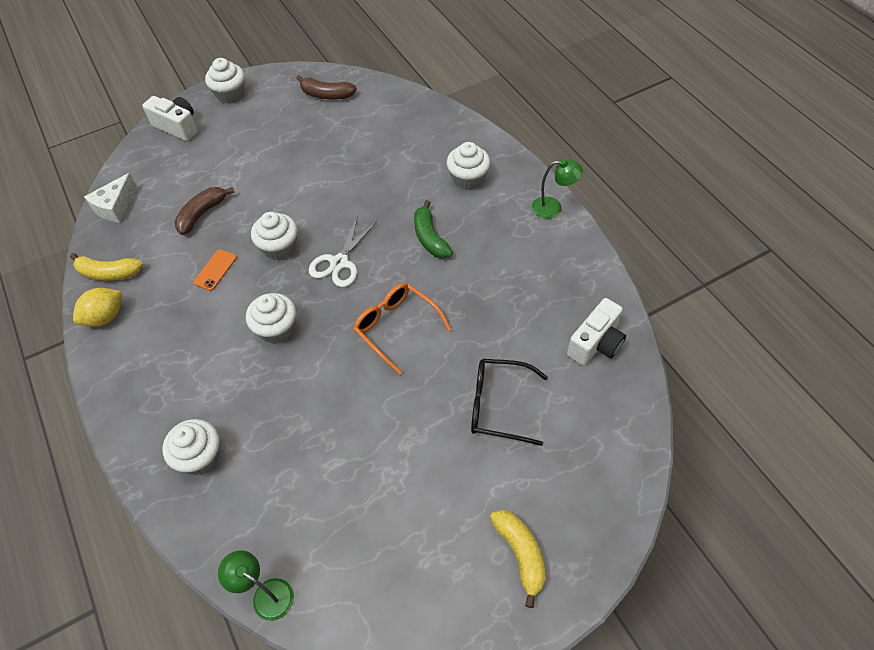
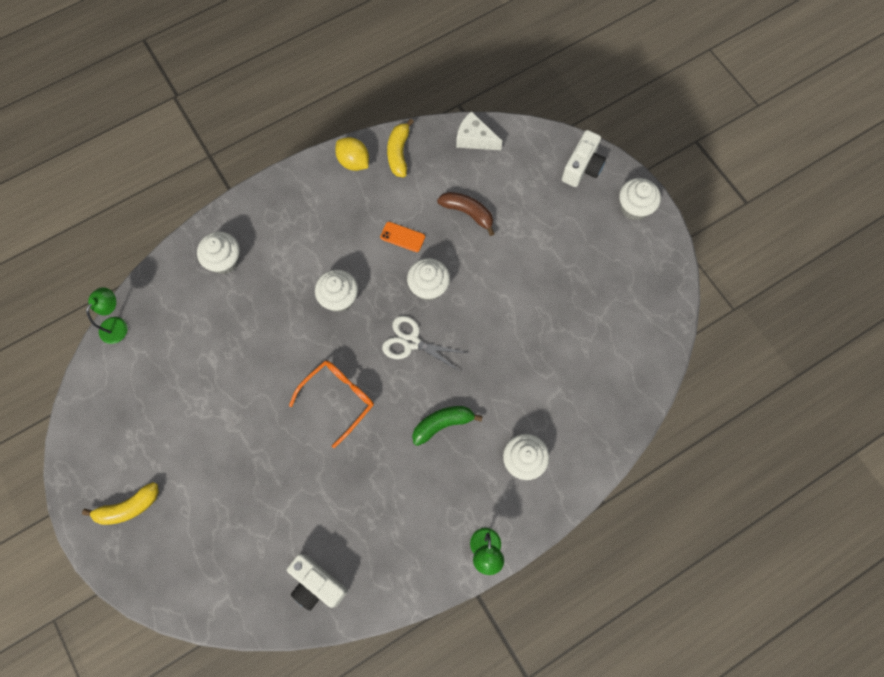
camera: 85 degrees right, 15 degrees up
(326, 95) = (642, 303): brown banana -> none
(498, 405) = (256, 491): black glasses -> none

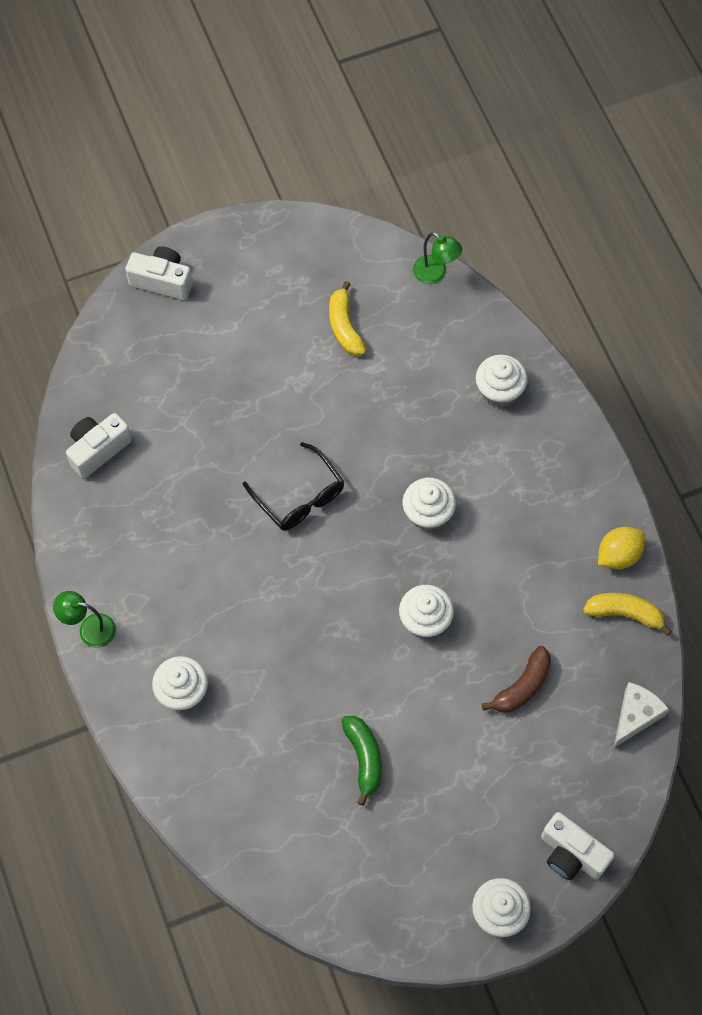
camera: 100 degrees right, 5 degrees down
(128, 507) = (222, 276): yellow banana -> yellow banana (344, 326)
(137, 563) = (162, 281): none -> white camera
(338, 399) = (300, 497): orange glasses -> black glasses
(402, 237) = (499, 599): orange phone -> none
(411, 342) = (355, 588): white scissors -> none
(442, 424) = (245, 607): green banana -> green banana (364, 758)

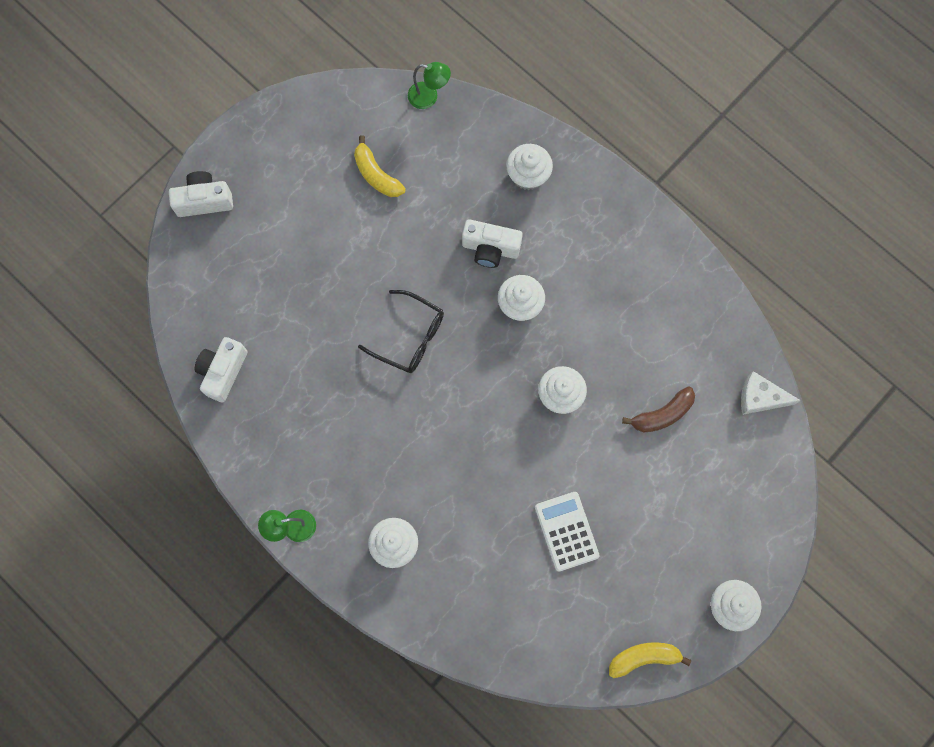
camera: 25 degrees left, 10 degrees up
(364, 758) = (566, 531): green banana -> white calculator
(522, 687) = (662, 414): brown banana -> brown banana turned 45 degrees clockwise
(571, 854) = (763, 532): white camera -> white camera (490, 248)
(618, 555) = (686, 272): yellow lemon -> none
(625, 613) = (713, 317): yellow banana -> yellow banana (644, 657)
(635, 716) = (760, 398): white cheese -> white cheese turned 90 degrees counterclockwise

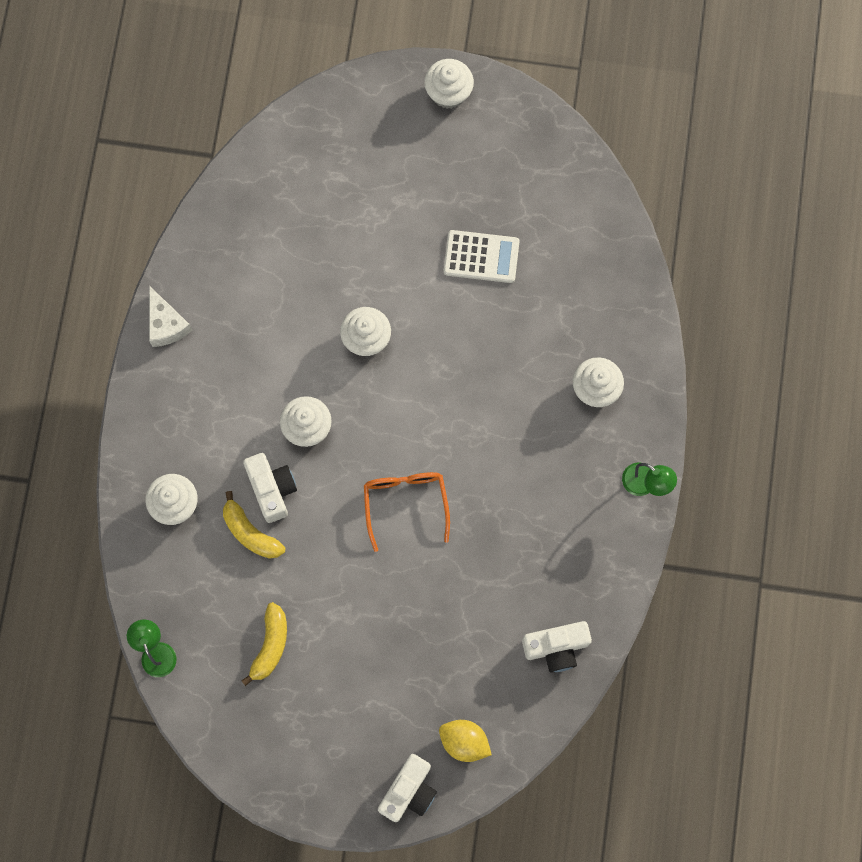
camera: 125 degrees left, 0 degrees up
(204, 201) = (409, 791): white camera -> white camera turned 105 degrees counterclockwise
(208, 261) = (464, 741): none -> yellow lemon
(410, 337) = (405, 503): black glasses -> orange glasses
(566, 531) = (481, 257): white calculator -> white calculator turned 120 degrees counterclockwise
(644, 657) = (539, 132): yellow banana -> yellow banana (250, 532)
(662, 414) = (323, 243): brown banana -> none
(760, 398) = (251, 173): white cheese -> white cheese (166, 324)

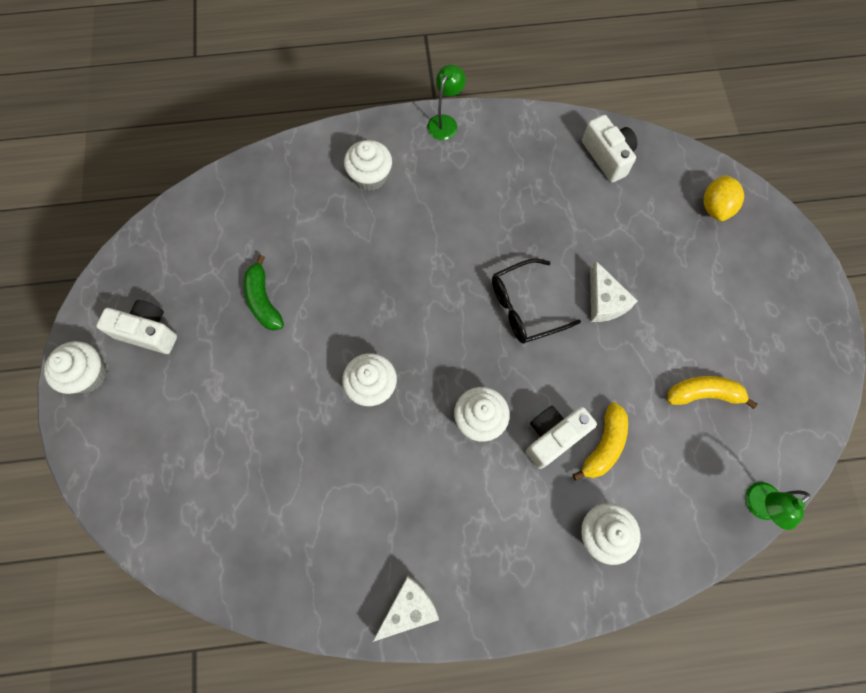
camera: 105 degrees left, 5 degrees down
(390, 584) = (604, 301): none -> white cheese
(405, 503) = (525, 307): orange glasses -> black glasses
(409, 791) = (776, 240): white camera -> white camera (148, 332)
(481, 257) = (263, 300): white calculator -> green banana

